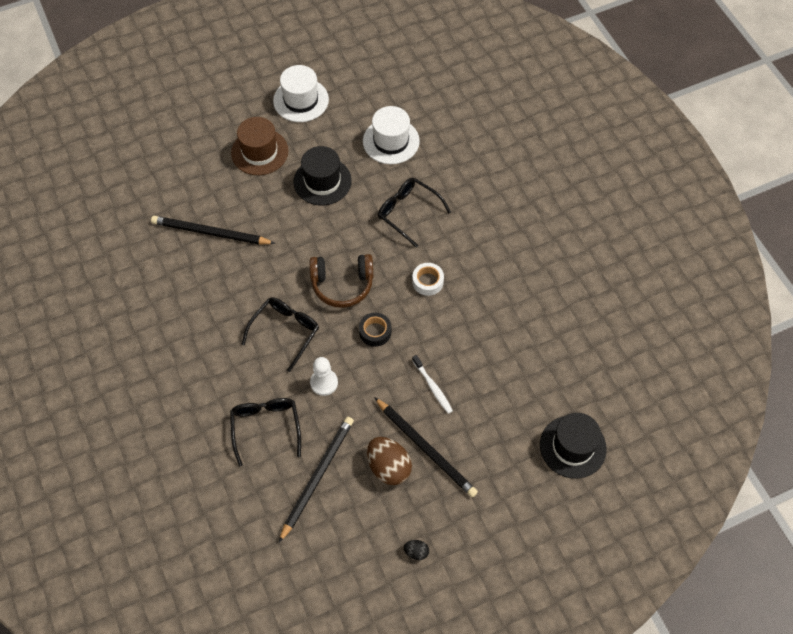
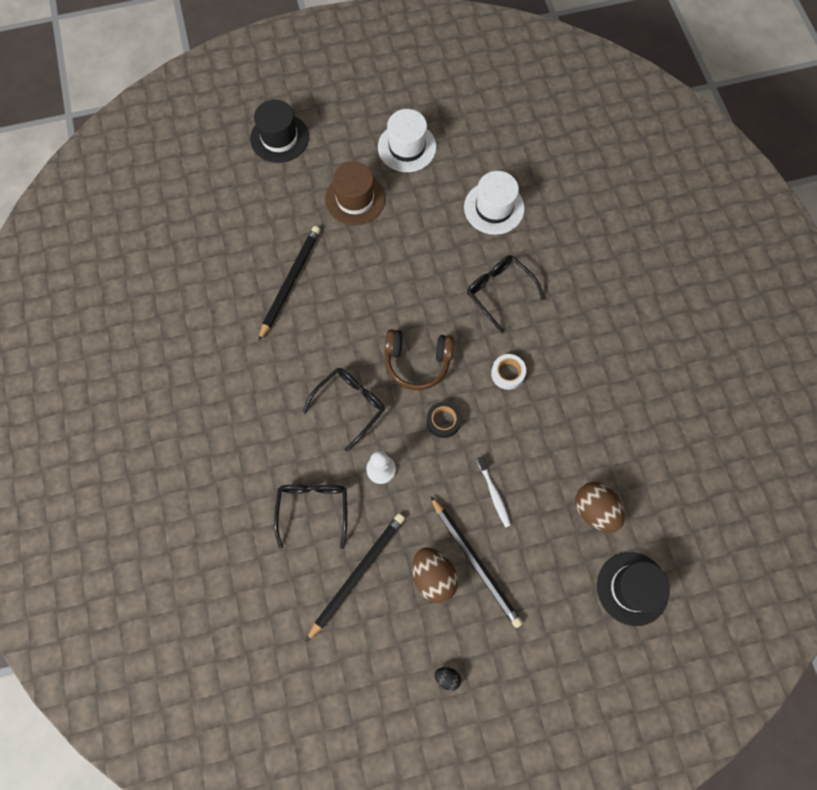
camera: 10 degrees right, 10 degrees up
(210, 233) = (290, 282): black pencil -> black pencil turned 90 degrees clockwise
(322, 181) = (415, 242): black hat -> black hat (279, 138)
(527, 386) = (594, 510): none -> brown egg

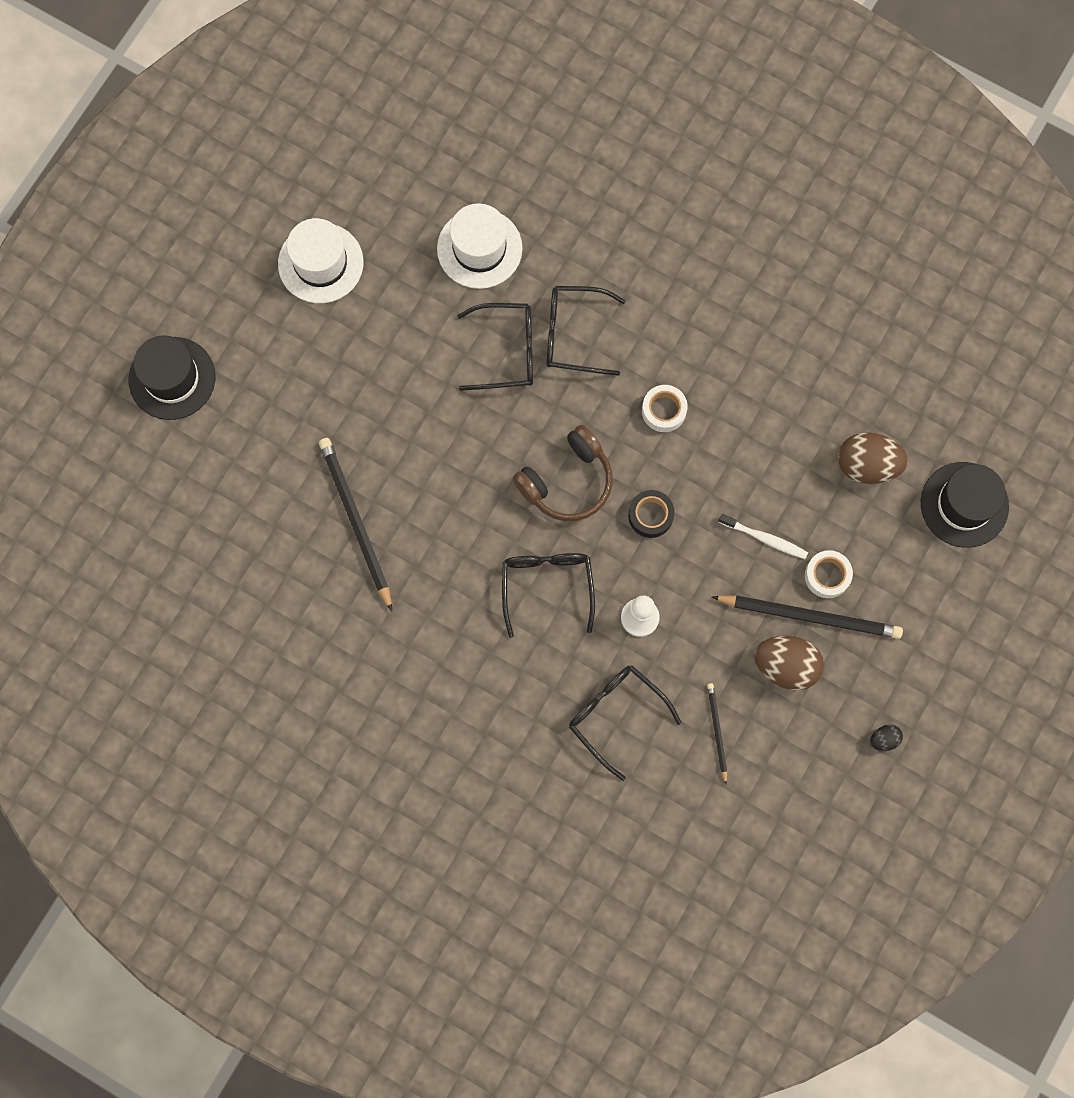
camera: 45 degrees left, 5 degrees up
(355, 199) = (327, 371): brown hat -> none
(357, 574) = (717, 731): black pencil -> black pencil, size x0.52
(455, 269) = (507, 351): none -> black glasses
(509, 549) = (827, 576): none -> white tape

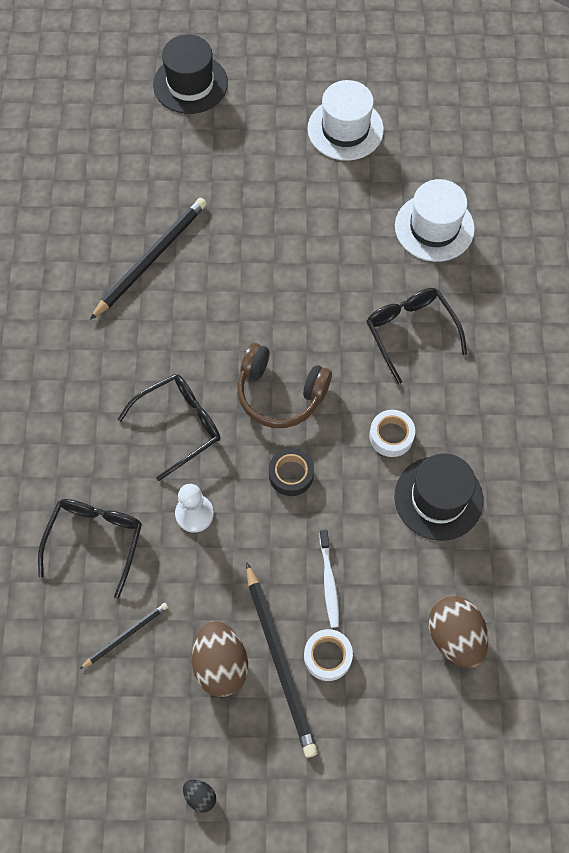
camera: 60 degrees right, 10 degrees down
(507, 351) = (362, 291): black glasses -> none
(964, 504) = (475, 750): black hat -> black hat (438, 498)

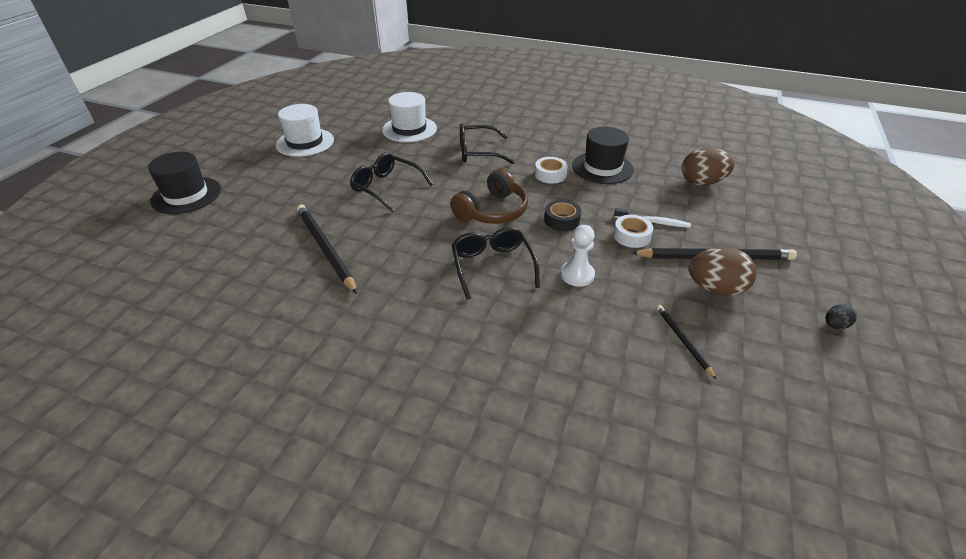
camera: 70 degrees left, 25 degrees down
(95, 540) = (583, 342): black glasses -> black glasses (386, 187)
(327, 656) = (712, 235): white tape -> white tape (631, 236)

